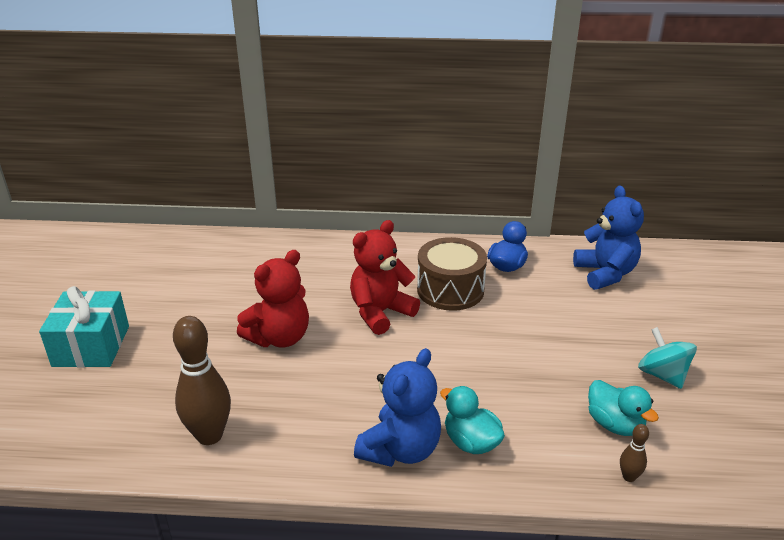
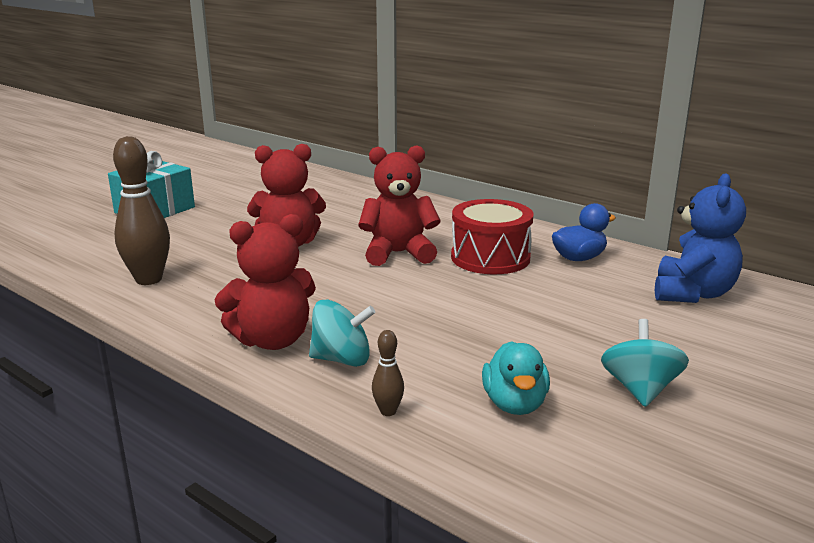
camera: 35 degrees right, 10 degrees down
(400, 449) = (272, 340): blue teddy bear -> red teddy bear
(450, 290) = (490, 258): brown drum -> red drum
(471, 442) = (342, 359): turquoise duck -> turquoise spinning top
(629, 477) = (465, 448): brown bowling pin -> brown bowling pin (388, 411)

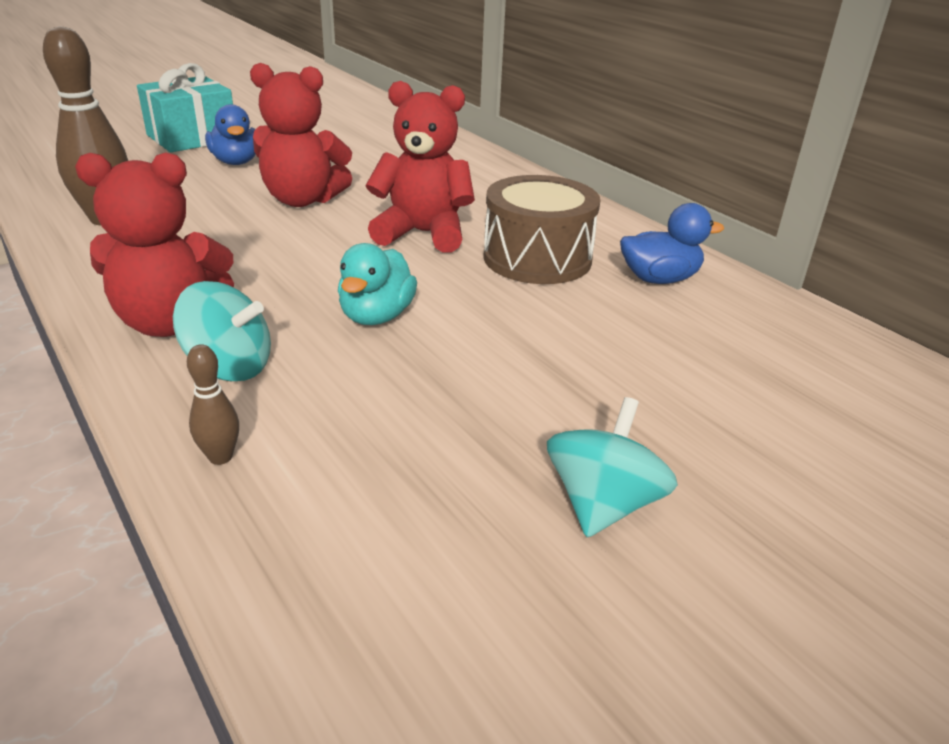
camera: 15 degrees right, 10 degrees up
(210, 223) = (236, 162): none -> blue duck
(490, 258) = (537, 258): red drum -> brown drum
(514, 404) = (399, 486): turquoise duck -> turquoise duck (376, 316)
(692, 293) = (793, 362): blue teddy bear -> none

